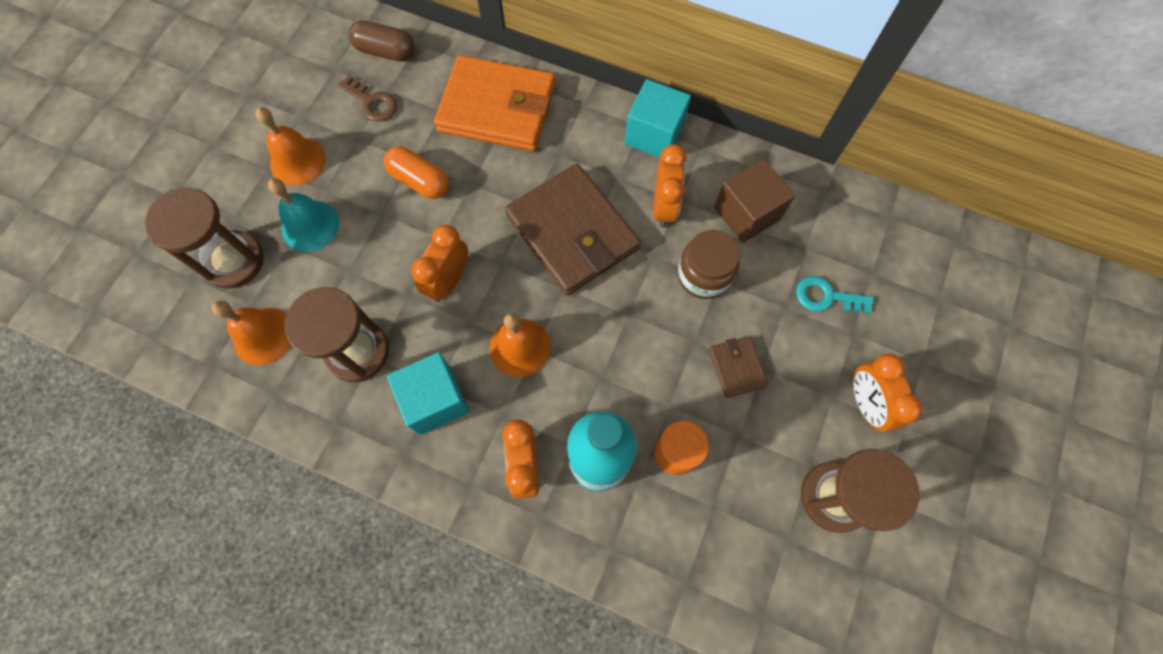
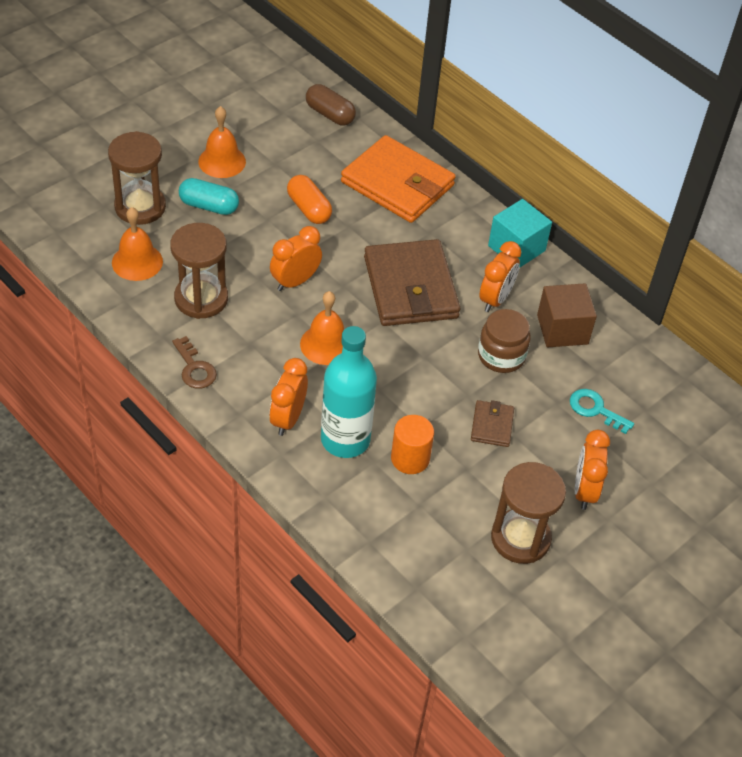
camera: 20 degrees right, 20 degrees down
(310, 225) = (209, 206): turquoise bell -> turquoise capsule
(372, 102) = (300, 144): brown key -> brown key (194, 368)
(435, 400) = (242, 351): turquoise cube -> none

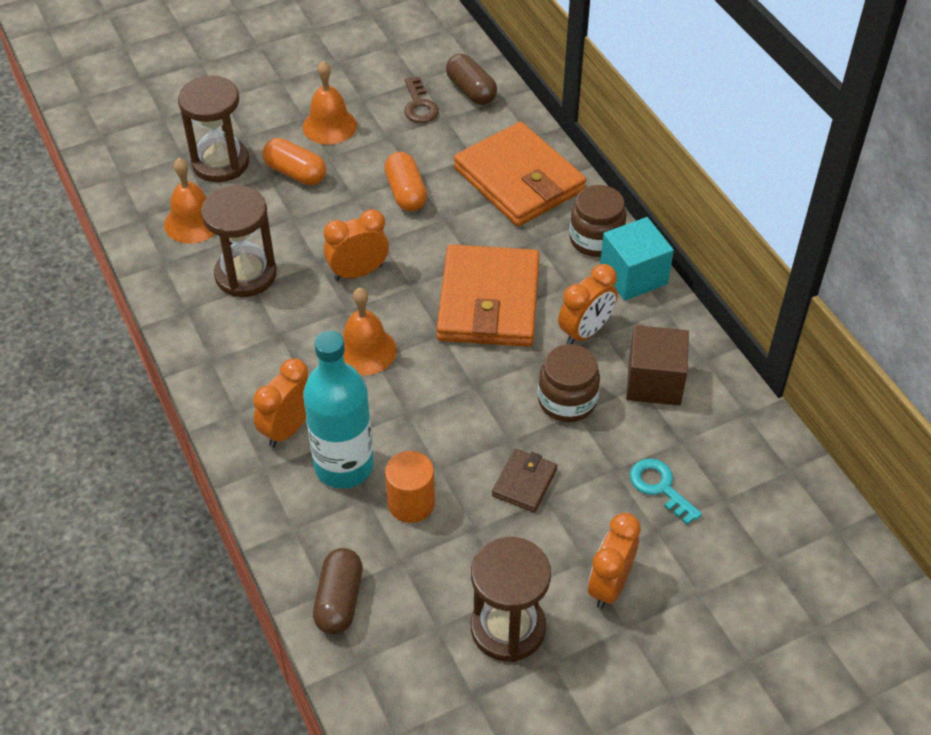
camera: 20 degrees right, 0 degrees up
(194, 368) = (207, 351): brown key -> brown key (419, 105)
(209, 206) = (295, 173): turquoise capsule -> orange capsule
(382, 544) = (339, 600): none -> brown capsule
(410, 287) = (489, 301): brown wallet -> orange wallet
(477, 224) = (596, 239): none -> brown jar

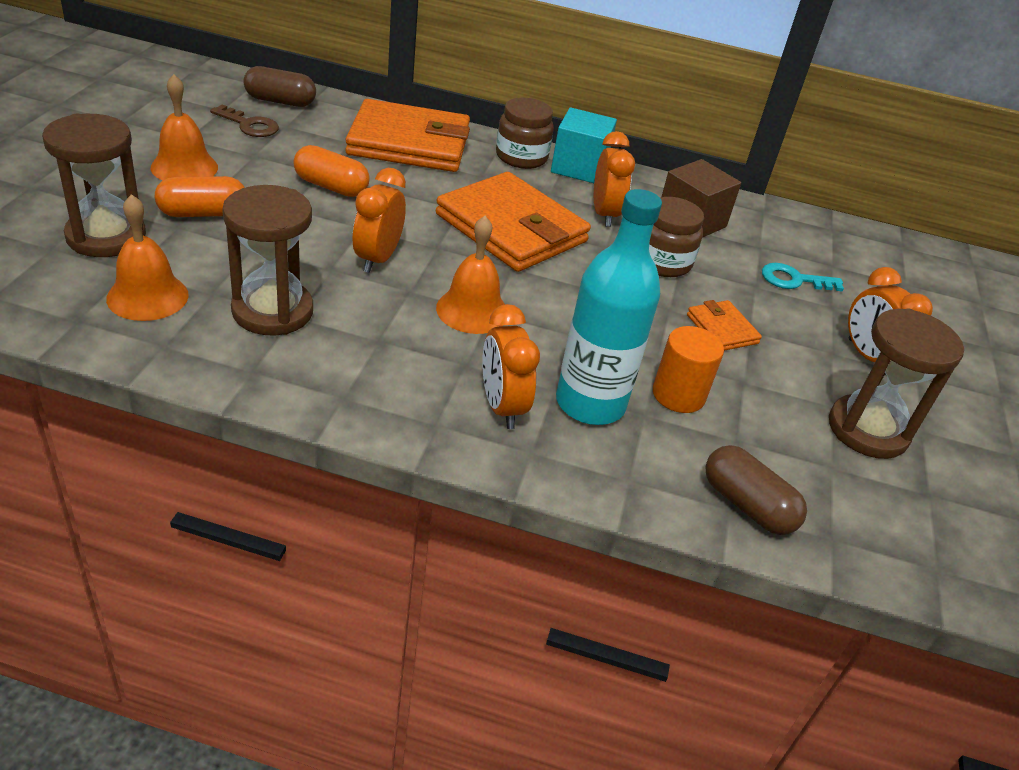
camera: 55 degrees left, 10 degrees down
(524, 482) = (722, 329): brown wallet -> orange wallet

